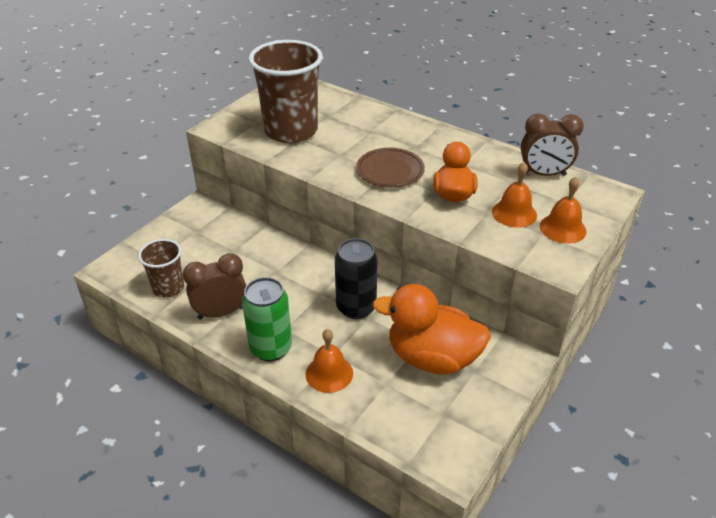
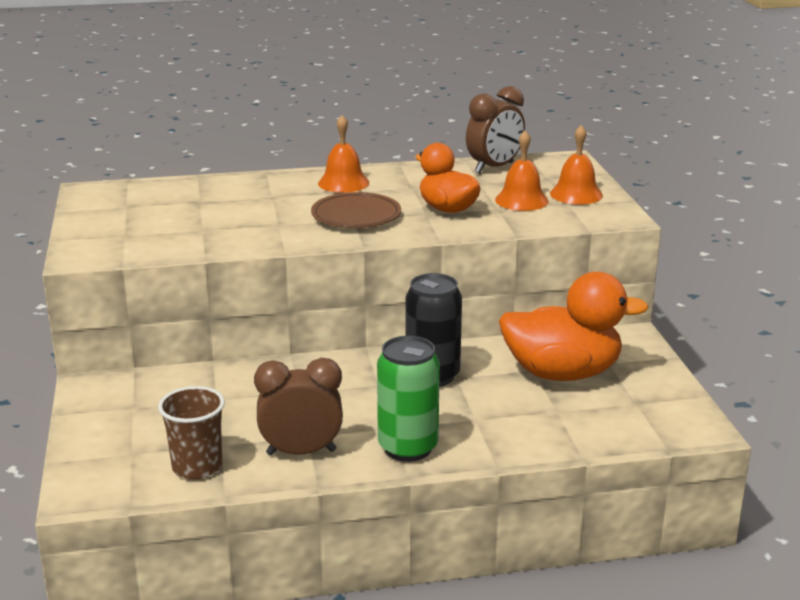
camera: 45 degrees left, 15 degrees down
(221, 312) = (301, 452): brown clock -> brown clock turned 60 degrees clockwise
(291, 131) = (183, 227): brown cup -> none
(329, 373) = (497, 433): orange bell -> orange bell (343, 183)
(432, 358) = (562, 373): orange duck -> orange duck turned 150 degrees counterclockwise

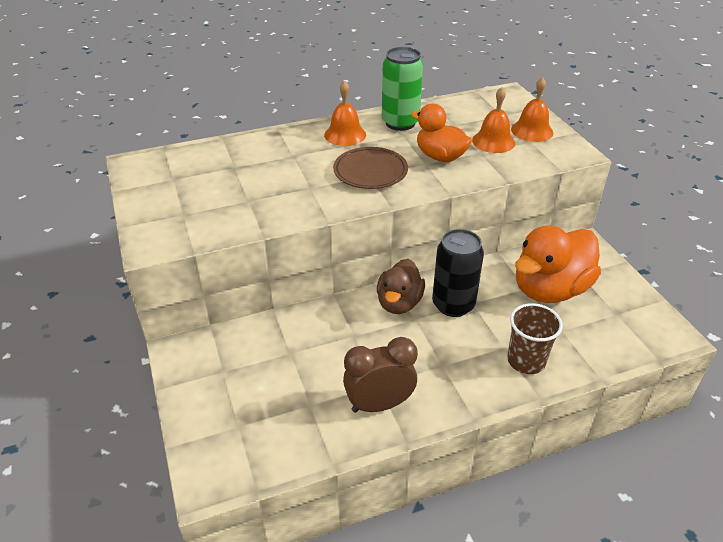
camera: 10 degrees left, 15 degrees up
(197, 467) = (299, 434): brown cup -> brown cup (526, 361)
(366, 368) = (399, 303): none -> brown duck
(408, 448) = (463, 387): green can -> green can (400, 123)
(494, 168) = (456, 107): brown clock -> none
(562, 373) = (550, 289): orange duck -> orange duck turned 150 degrees clockwise

